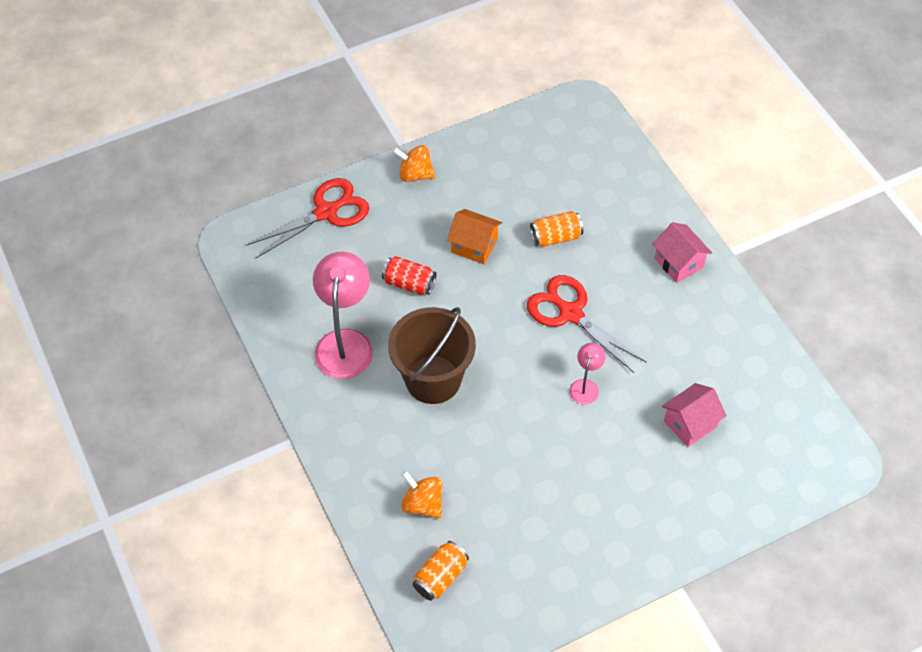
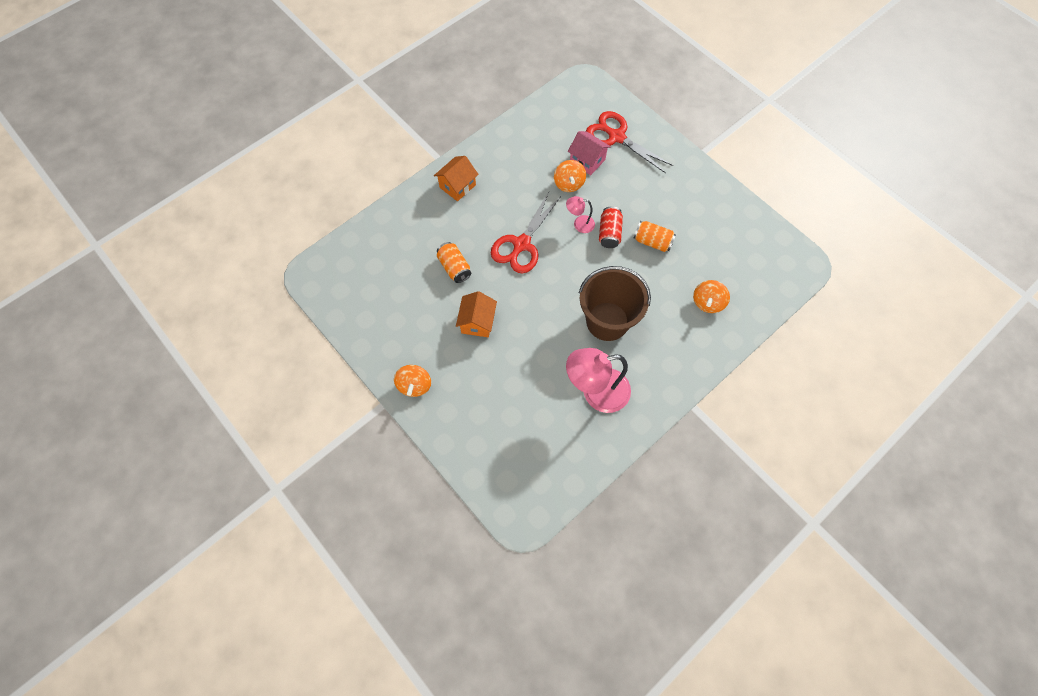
camera: 105 degrees left, 10 degrees up
(326, 212) = (472, 447): red scissors -> red scissors (616, 137)
(409, 283) = (527, 360): red can -> red can (609, 233)
(440, 577) = (754, 279): orange can -> orange can (652, 242)
(654, 390) = (569, 184): none -> orange spinning top
(678, 262) = (457, 186): pink house -> orange house

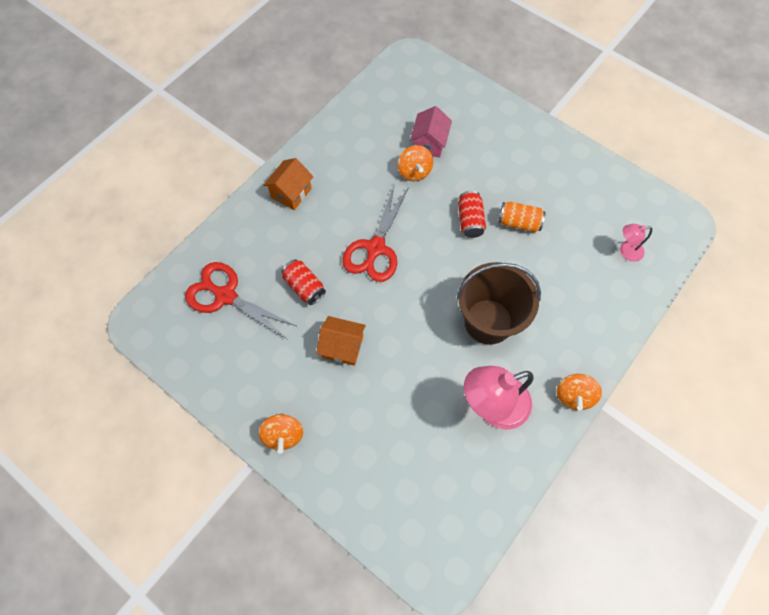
camera: 10 degrees left, 0 degrees up
(454, 267) = (304, 287): orange can -> red can
(477, 322) = (342, 346): orange house -> orange house turned 75 degrees counterclockwise
(579, 224) = (435, 215): pink lamp -> pink lamp (626, 251)
(587, 160) = (429, 143): pink house -> pink house turned 75 degrees clockwise
(616, 137) = (456, 112): red scissors -> red scissors (226, 296)
(707, 303) = (593, 282): orange spinning top -> orange spinning top (573, 396)

